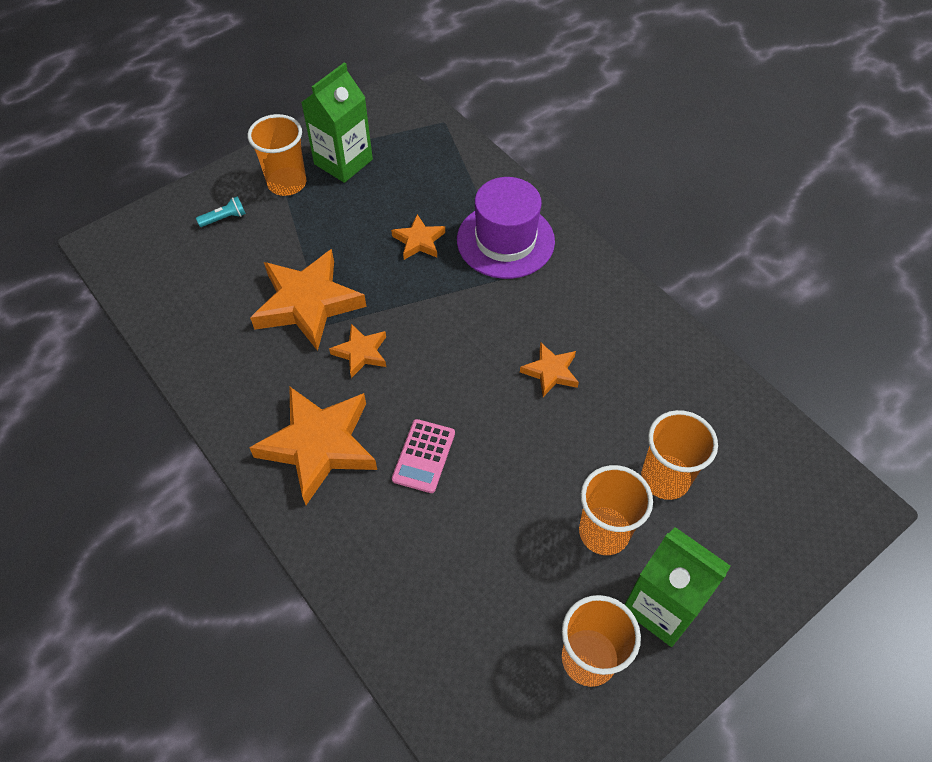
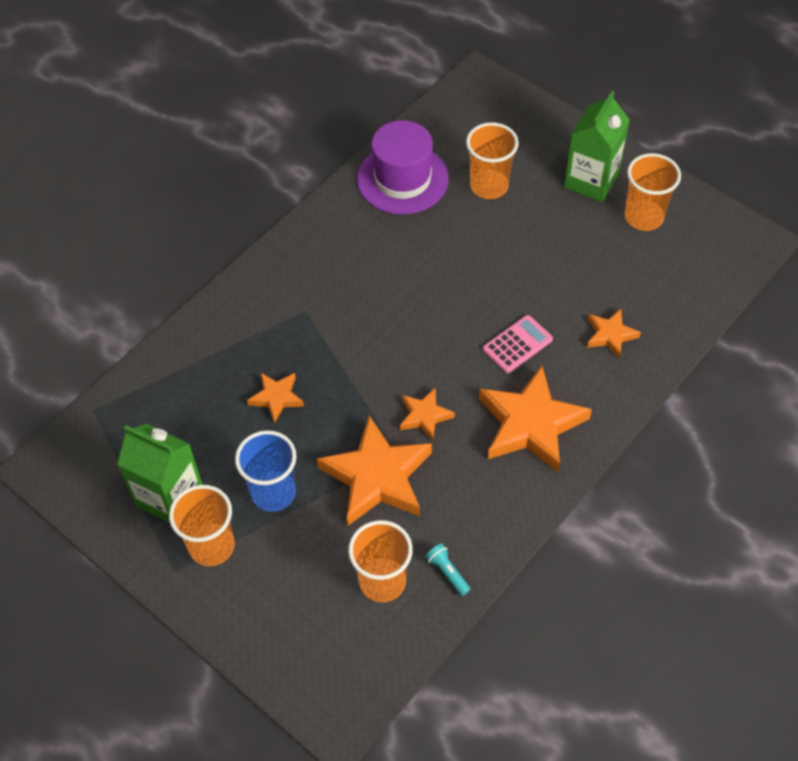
camera: 100 degrees left, 0 degrees up
(224, 218) = (276, 595): turquoise flashlight -> turquoise flashlight (447, 572)
(321, 227) = (273, 492): none -> blue cup
(424, 456) = (517, 344): pink calculator -> pink calculator turned 45 degrees counterclockwise
(505, 240) = (263, 325): purple hat -> purple hat (402, 179)
(550, 372) = (409, 269): orange star -> orange star (610, 335)
(604, 532) = (546, 218): orange cup -> orange cup (382, 581)

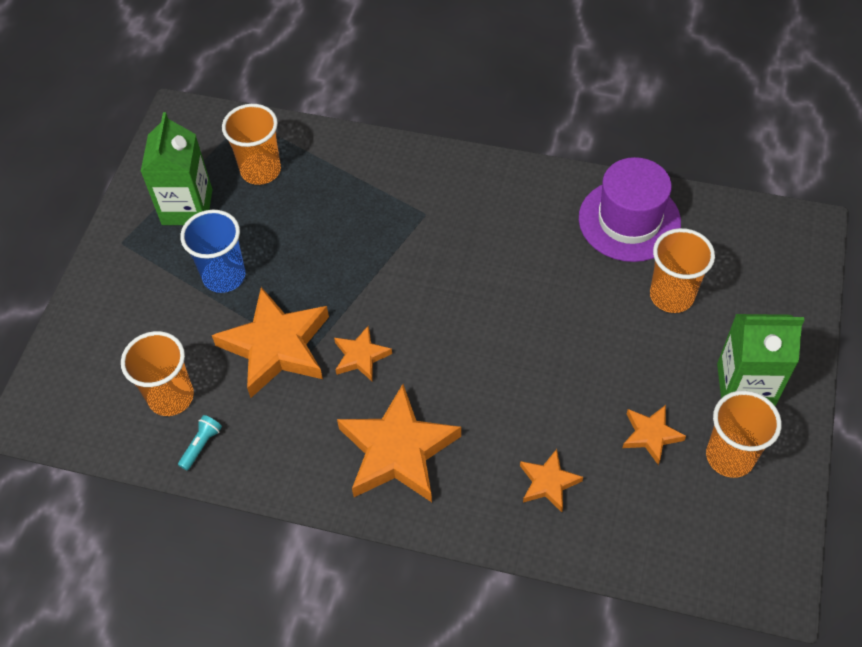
camera: 65 degrees right, 0 degrees up
(212, 546) = (153, 257): orange cup -> orange cup (261, 170)
(276, 398) = (321, 235): orange star -> orange star (651, 435)
(517, 344) = (487, 401): pink calculator -> none

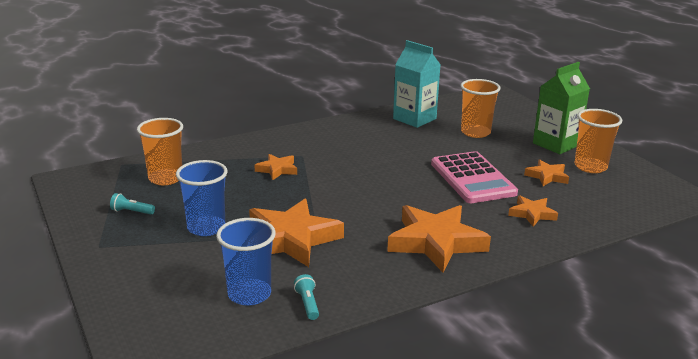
camera: 45 degrees left, 30 degrees down
(171, 397) = (249, 294): orange cup -> blue cup
(187, 207) = (131, 211): green carton -> turquoise flashlight
(361, 356) = (352, 219): orange star -> orange star (277, 169)
(559, 378) = (472, 178): none -> pink calculator
(629, 220) = (414, 119): purple hat -> turquoise carton

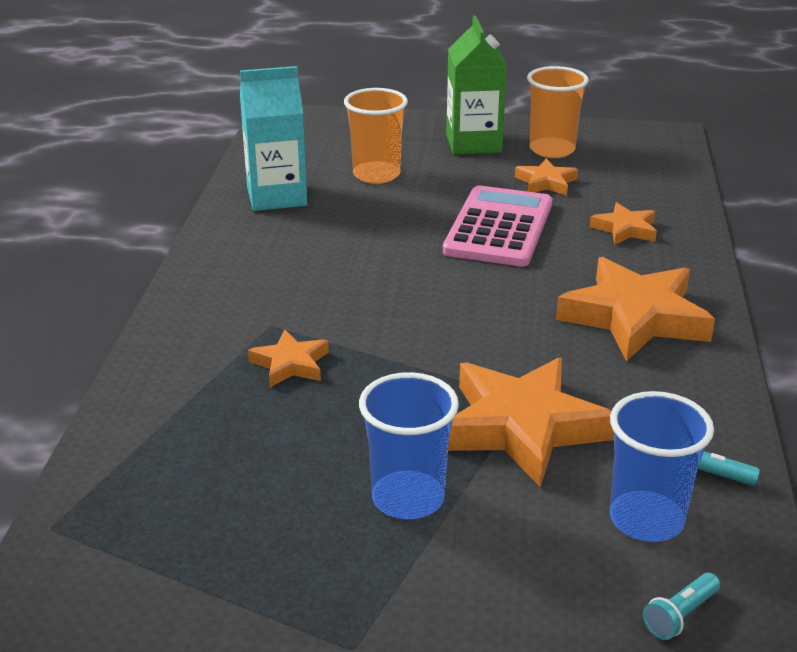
camera: 55 degrees left, 5 degrees up
(131, 211) = (263, 568): turquoise flashlight -> turquoise flashlight (680, 616)
(165, 178) = (180, 489): orange cup -> none
(472, 178) = (498, 228): pink calculator -> pink calculator turned 90 degrees counterclockwise

